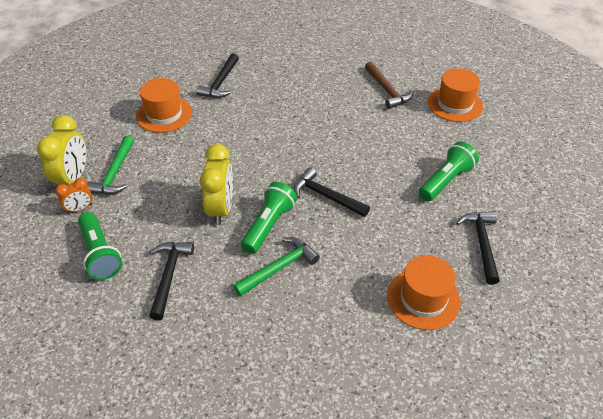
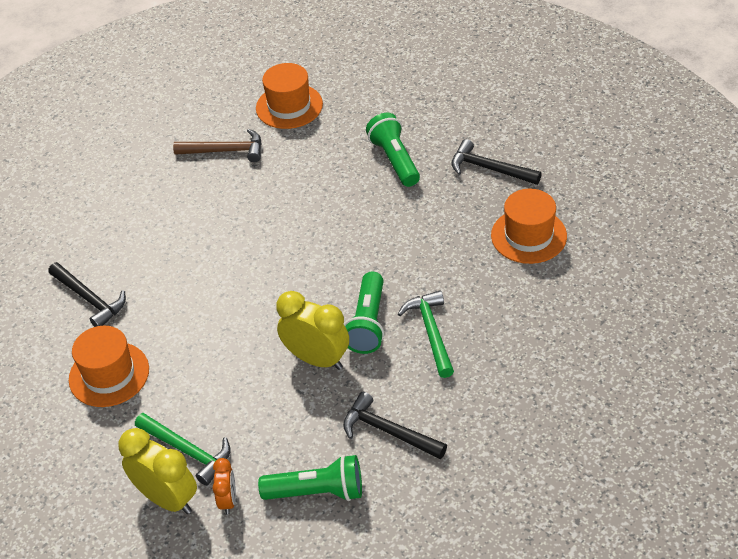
camera: 60 degrees left, 0 degrees up
(269, 225) = (368, 323): green flashlight -> green flashlight turned 135 degrees counterclockwise
(326, 196) = (356, 261): black hammer -> none

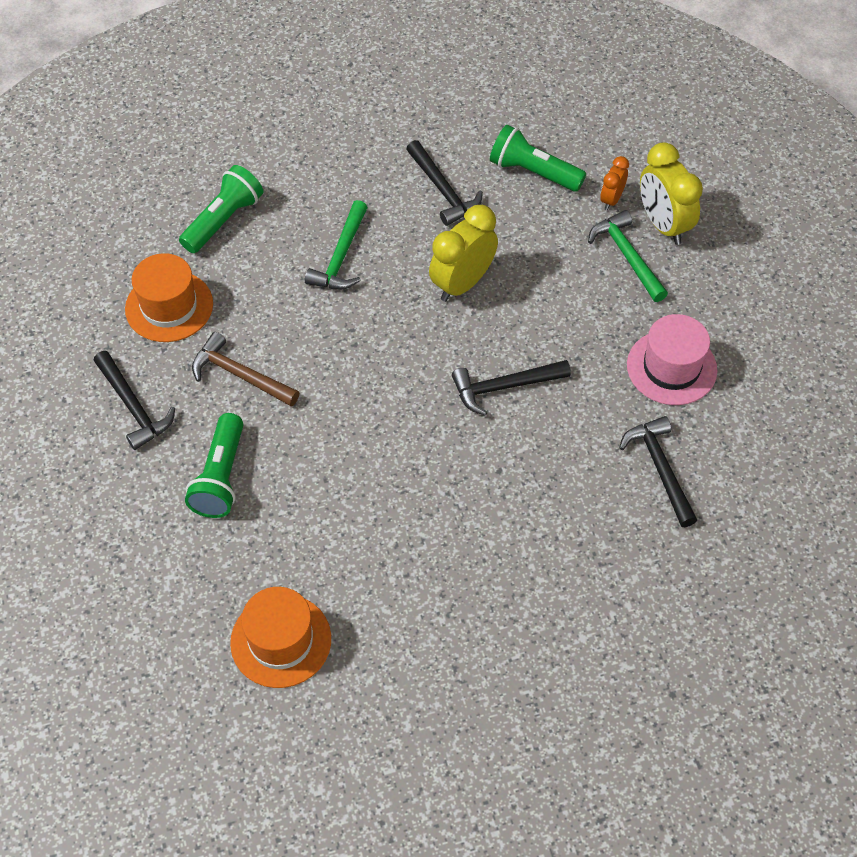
camera: 155 degrees left, 10 degrees up
(109, 374) = (671, 367): orange hat -> pink hat
(225, 151) = (404, 607): brown hammer -> brown hammer (240, 375)
(235, 299) = (504, 387): none -> black hammer
(317, 359) = (462, 283): yellow clock -> yellow clock turned 75 degrees clockwise
(368, 323) = (392, 295): green flashlight -> green flashlight (223, 220)

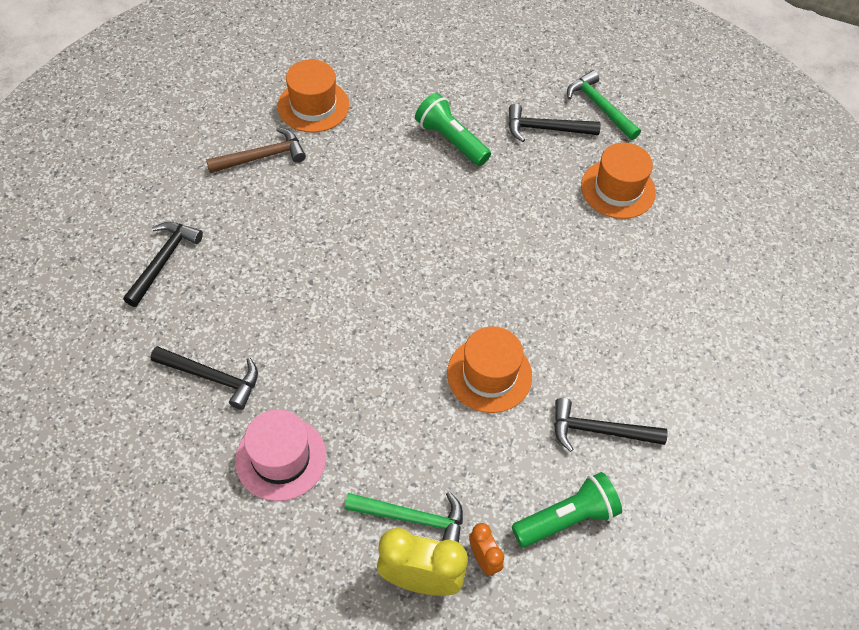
camera: 125 degrees right, 0 degrees up
(223, 220) = (680, 264): green flashlight -> none
(240, 375) = (523, 193): brown hammer -> brown hammer (262, 156)
(341, 257) = (583, 313): green hammer -> green hammer (600, 107)
(462, 283) = (489, 374): yellow clock -> orange hat
(504, 387) = (371, 333): black hammer -> black hammer (163, 261)

